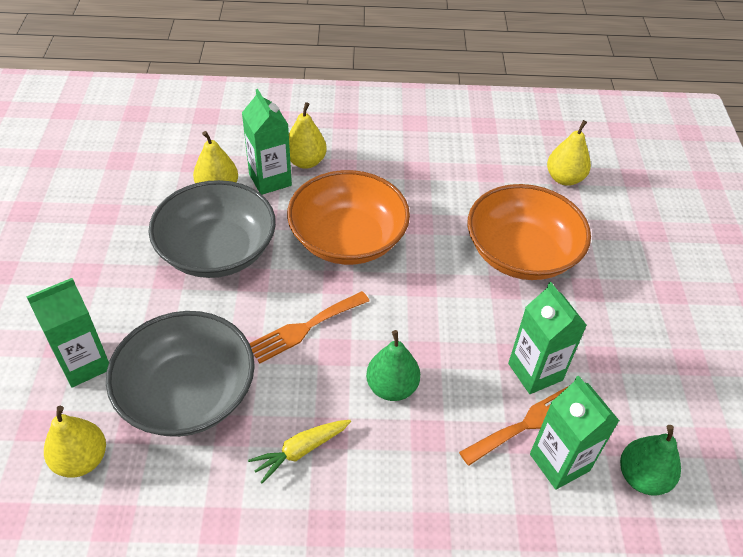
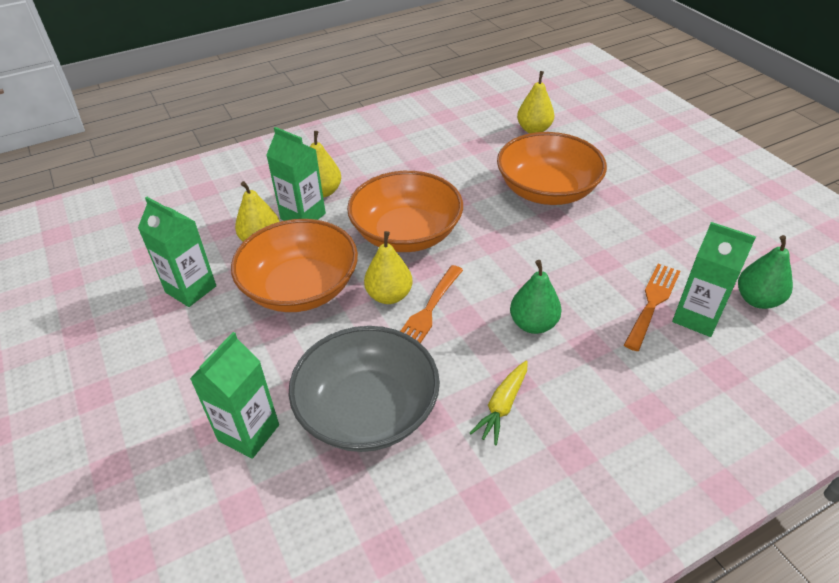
camera: 25 degrees left, 5 degrees down
(81, 460) = (312, 514): yellow pear -> yellow pear (389, 295)
(217, 251) = (300, 288): grey bowl -> orange bowl
(535, 372) = (626, 265): green carton -> green carton (191, 289)

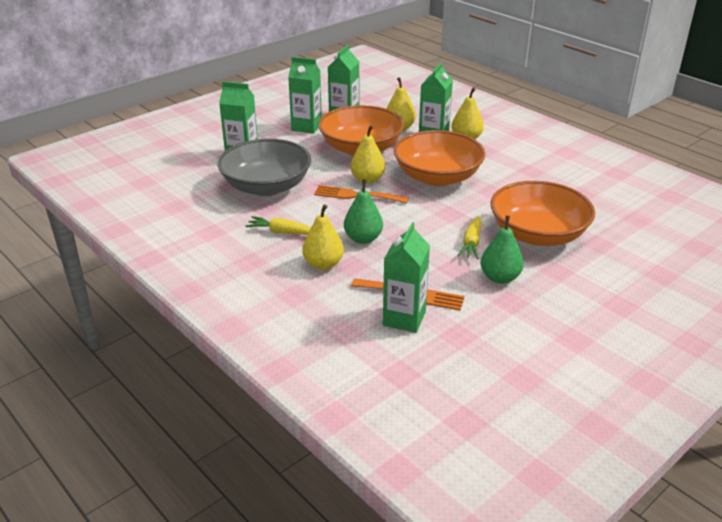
camera: 75 degrees right, 10 degrees down
(198, 337) = (306, 127): none -> green carton
(534, 129) = (634, 221): yellow pear -> yellow pear (323, 264)
(557, 238) = (471, 243): none -> yellow carrot
(757, 300) = (444, 356): green pear -> green pear (500, 278)

